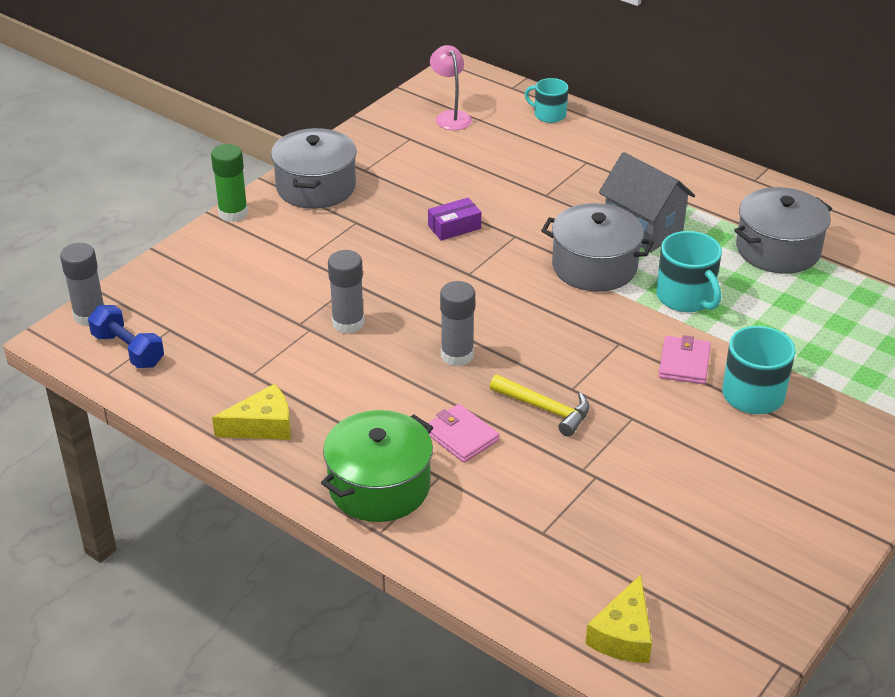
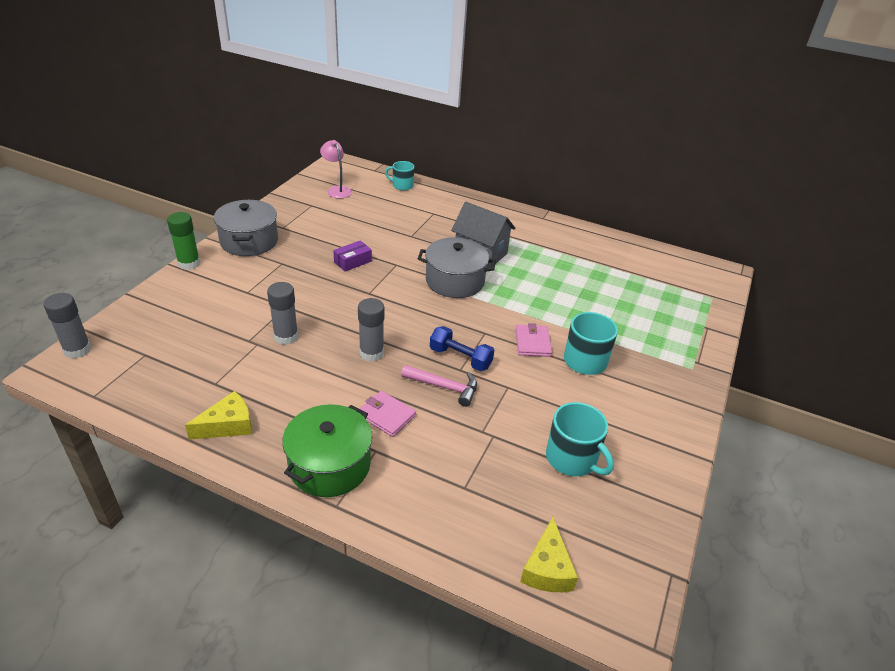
camera: 15 degrees left, 0 degrees up
(128, 350) = (111, 374): blue dumbbell -> blue dumbbell (460, 358)
(545, 409) = (444, 387): yellow hammer -> pink hammer
(686, 297) = (521, 297): turquoise mug -> turquoise mug (572, 459)
(778, 249) = (570, 260): grey pot -> none

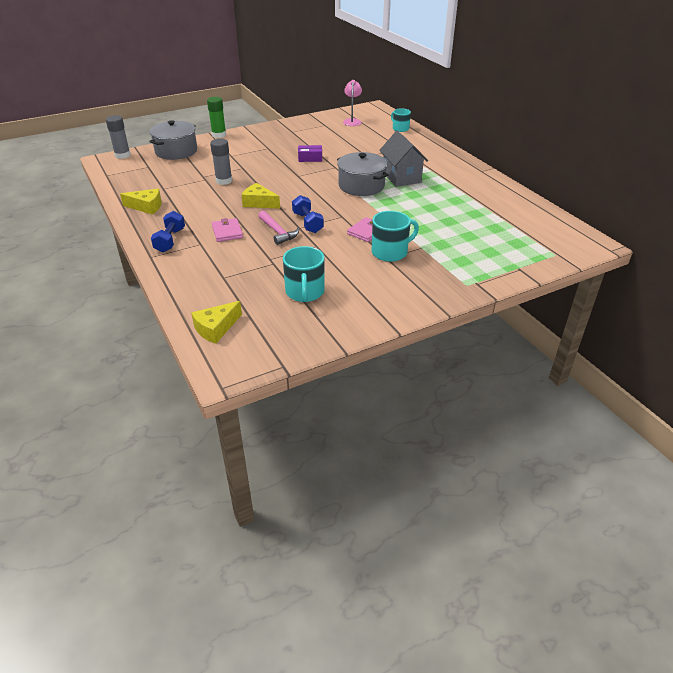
camera: 40 degrees right, 0 degrees up
(249, 241) = (264, 133): grey pot -> grey pot (176, 151)
(330, 465) = (170, 240): green pot -> blue dumbbell
(371, 353) = (259, 203): grey glue stick -> yellow cheese

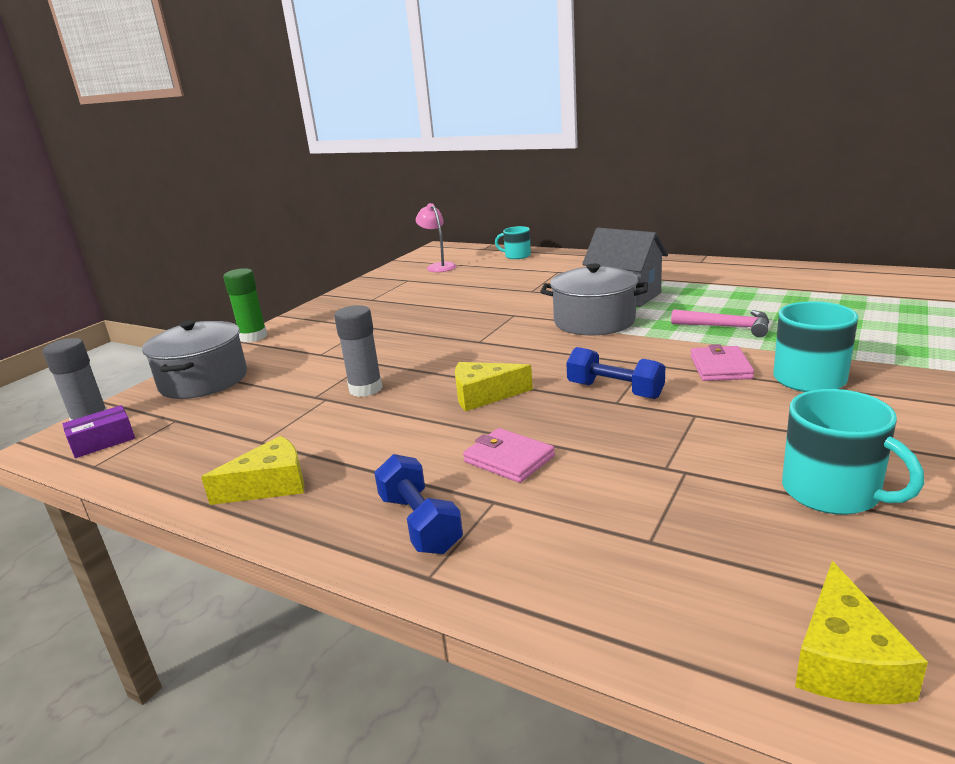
camera: 30 degrees left, 15 degrees down
(277, 232) = (595, 422): pink hammer -> pink hammer (727, 327)
(310, 158) = (457, 317): purple box -> purple box (103, 441)

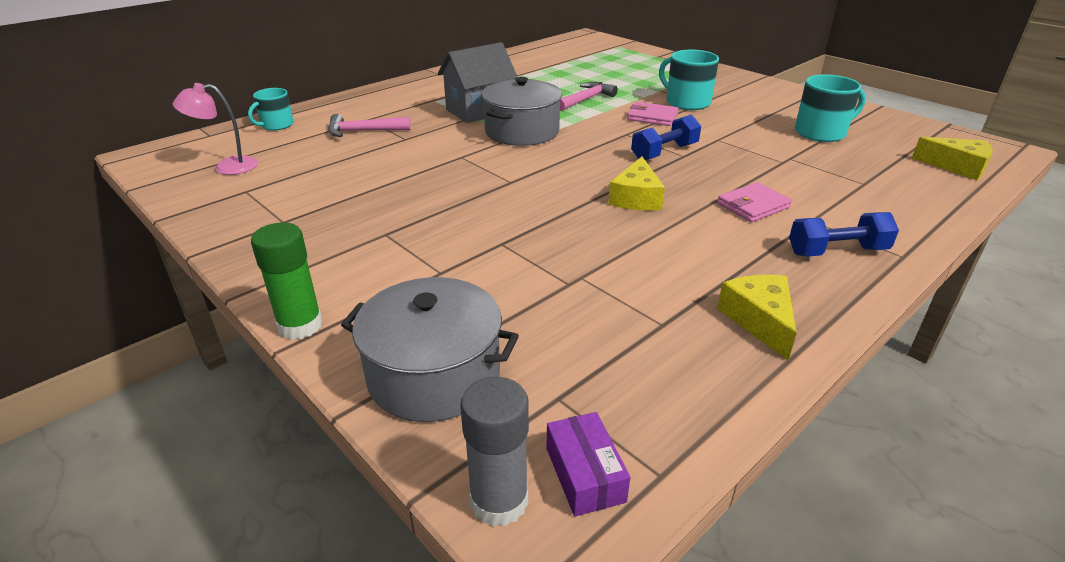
camera: 75 degrees left, 10 degrees up
(365, 389) = (574, 251): grey glue stick -> none
(532, 277) = (363, 131): none -> pink hammer

